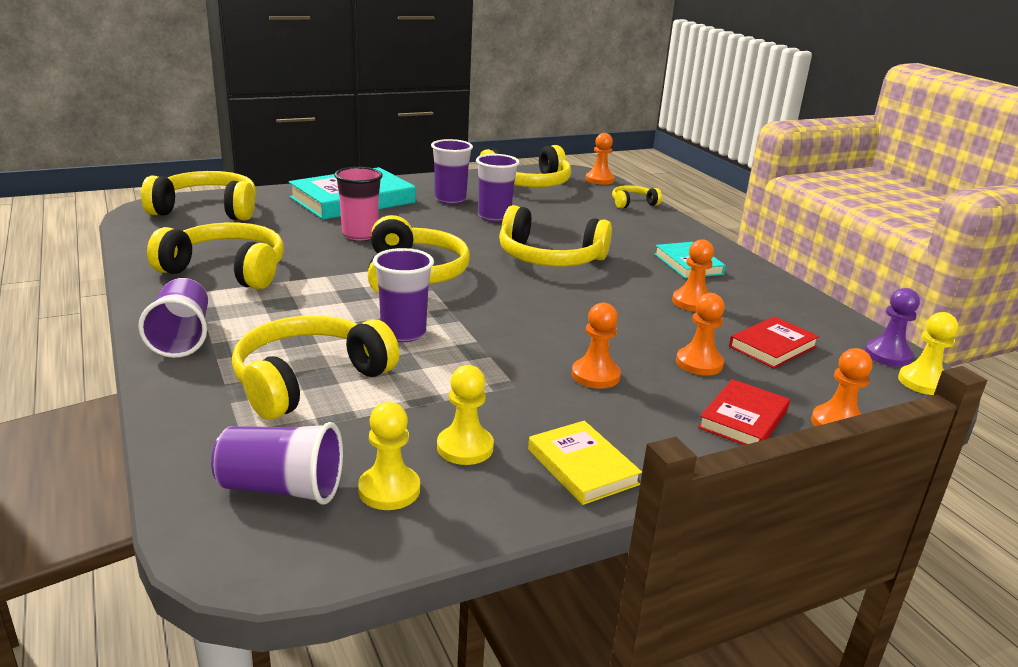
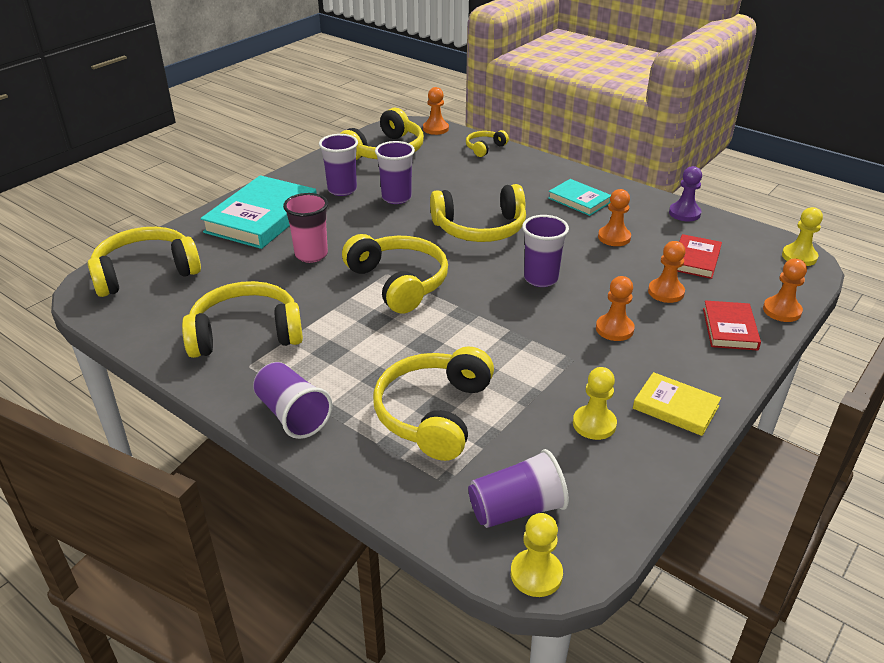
camera: 25 degrees left, 10 degrees up
(389, 490) = (583, 478): yellow pawn -> yellow pawn (536, 574)
(403, 333) = (452, 343): purple cup -> purple cup (541, 279)
(888, 355) = (764, 241): purple pawn -> purple pawn (684, 213)

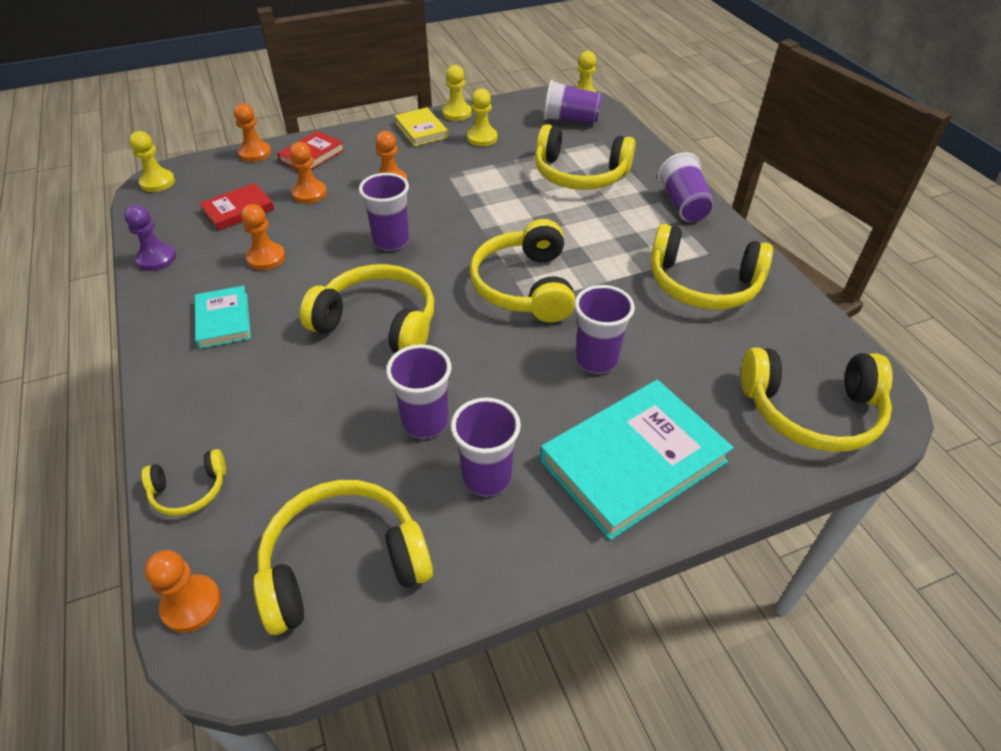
camera: 150 degrees left, 10 degrees up
(311, 255) = (596, 360): pink cup -> purple cup
(434, 414) = (579, 174): yellow headphones -> yellow headphones turned 60 degrees clockwise
(672, 455) = (457, 113): none -> yellow pawn

